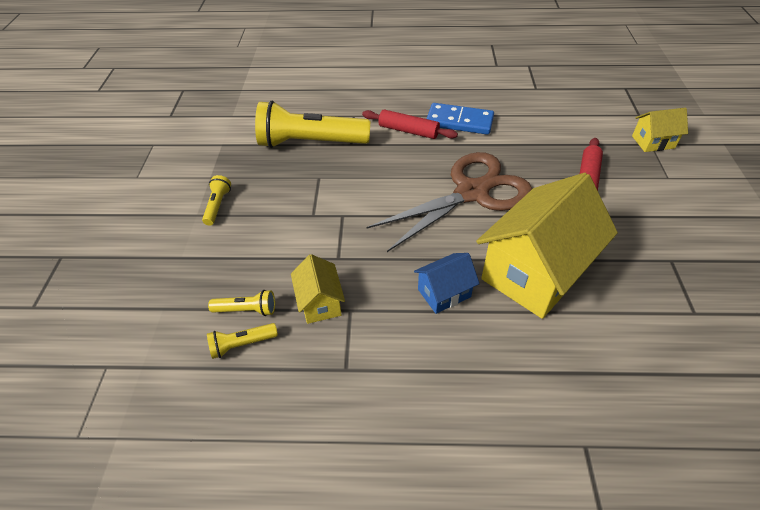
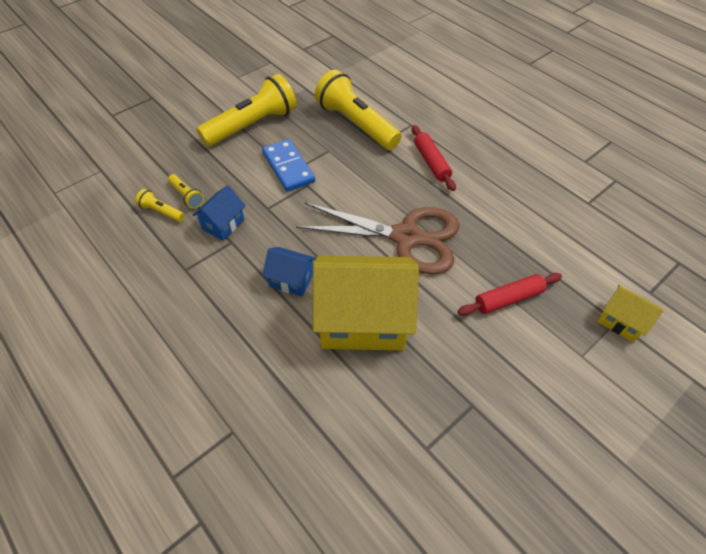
camera: 45 degrees right, 5 degrees up
(217, 206) = (252, 125): yellow flashlight -> yellow flashlight, size x2.31
(320, 303) = (223, 224): yellow house -> blue house
(459, 121) = (479, 183): blue domino -> blue domino (288, 167)

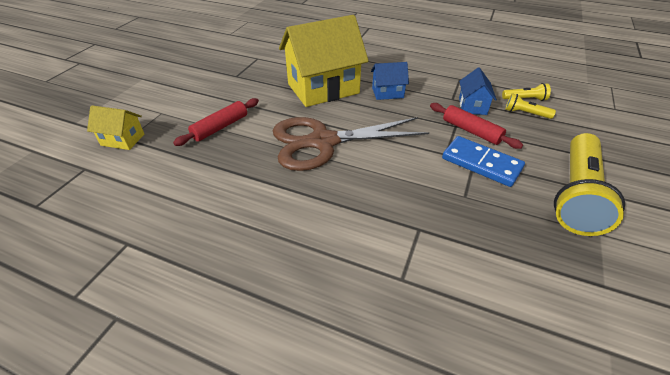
camera: 155 degrees right, 10 degrees down
(356, 124) = (471, 247): yellow flashlight -> none
(431, 162) = (340, 226): red rolling pin -> red rolling pin (471, 131)

